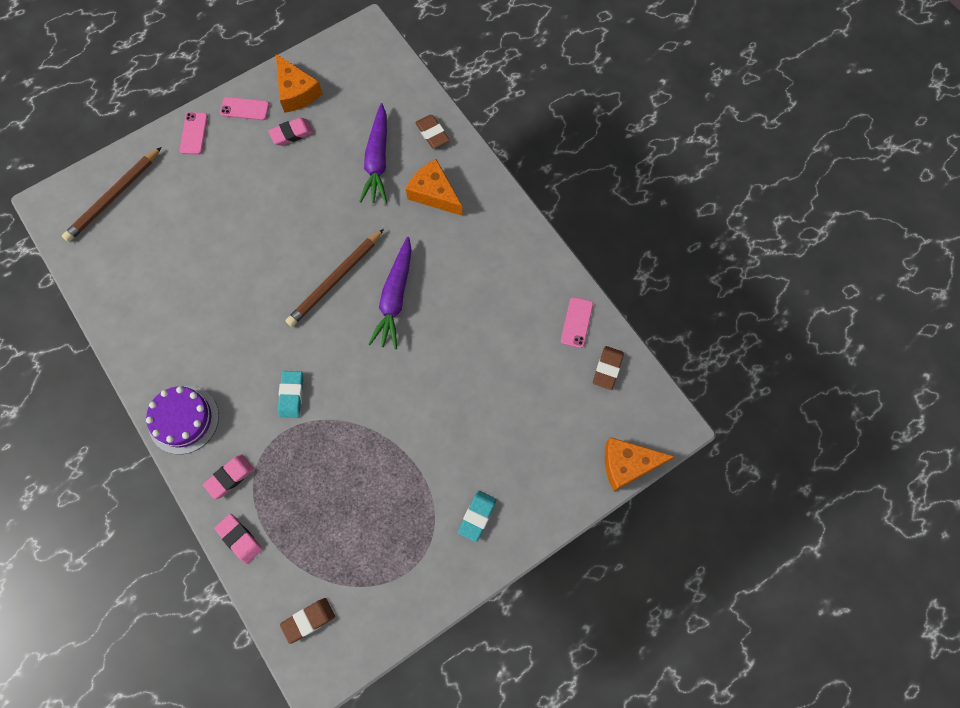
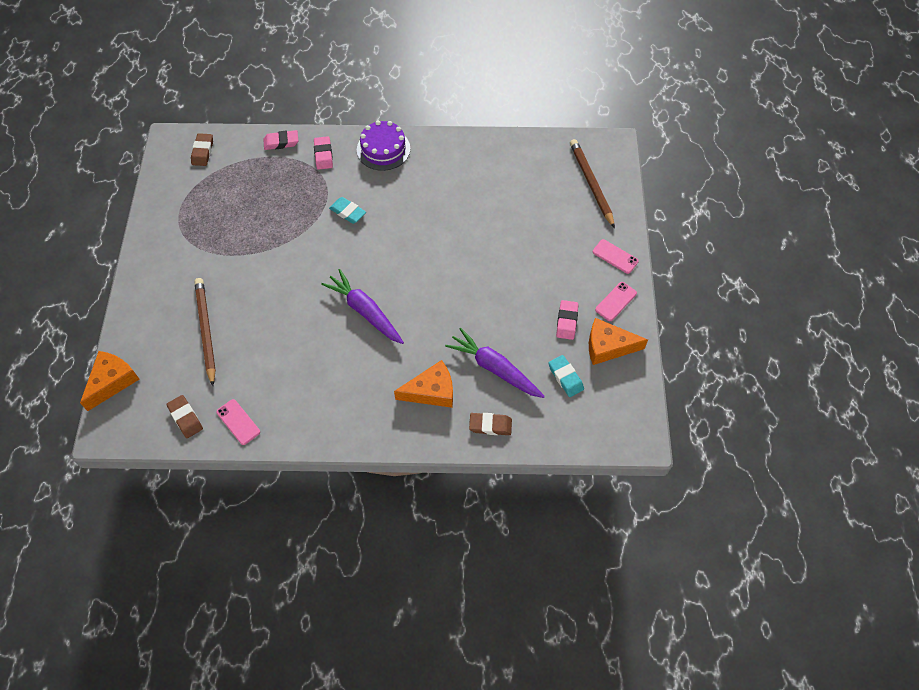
camera: 125 degrees right, 10 degrees down
(335, 279) = (412, 282): brown pencil -> brown pencil (206, 331)
(477, 516) = (172, 269): turquoise eraser -> turquoise eraser (565, 377)

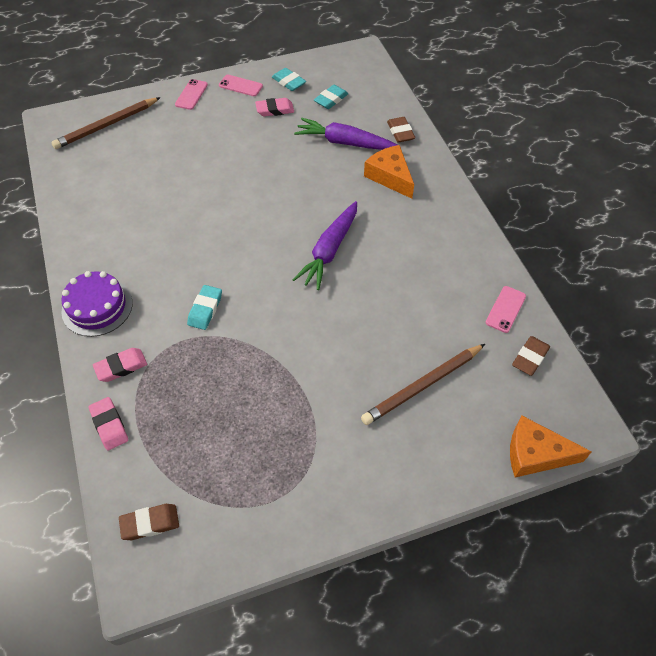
camera: 110 degrees left, 5 degrees down
(494, 368) = (345, 142): purple carrot -> purple carrot turned 90 degrees clockwise
(608, 347) = (289, 82): orange cheese -> turquoise eraser

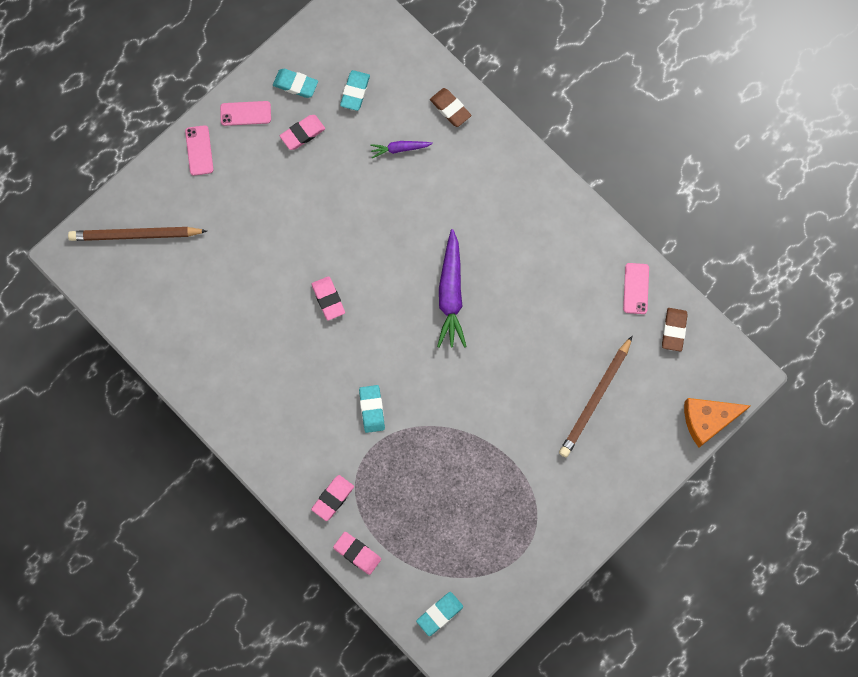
camera: 25 degrees left, 20 degrees up
(97, 307) = (273, 451): purple cake -> none
(107, 125) = (135, 235): brown pencil -> brown pencil turned 60 degrees clockwise
(150, 523) = (439, 614): brown eraser -> turquoise eraser
(223, 216) = (328, 299): none -> pink eraser
(345, 142) = (400, 149): purple carrot -> purple carrot, size x0.52
(390, 177) = (466, 176): orange cheese -> none

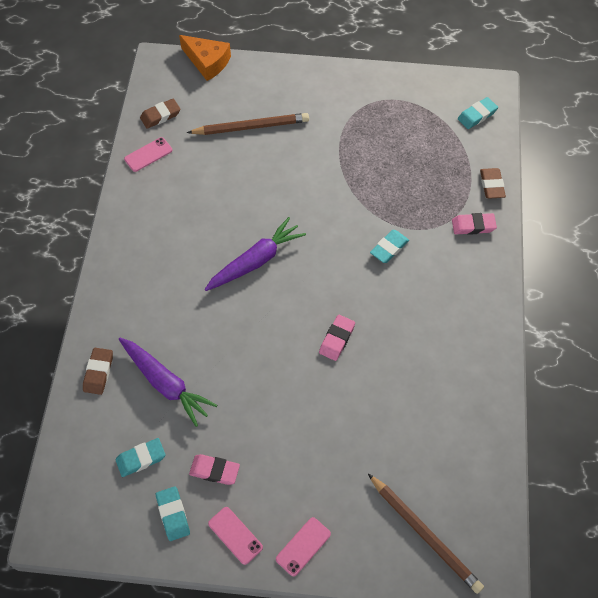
camera: 130 degrees left, 15 degrees down
(357, 553) = (492, 185): pink eraser -> brown eraser
(400, 149) = (166, 383): purple carrot -> purple carrot, size x1.91
(439, 614) = (477, 115): turquoise eraser -> turquoise eraser turned 45 degrees counterclockwise

